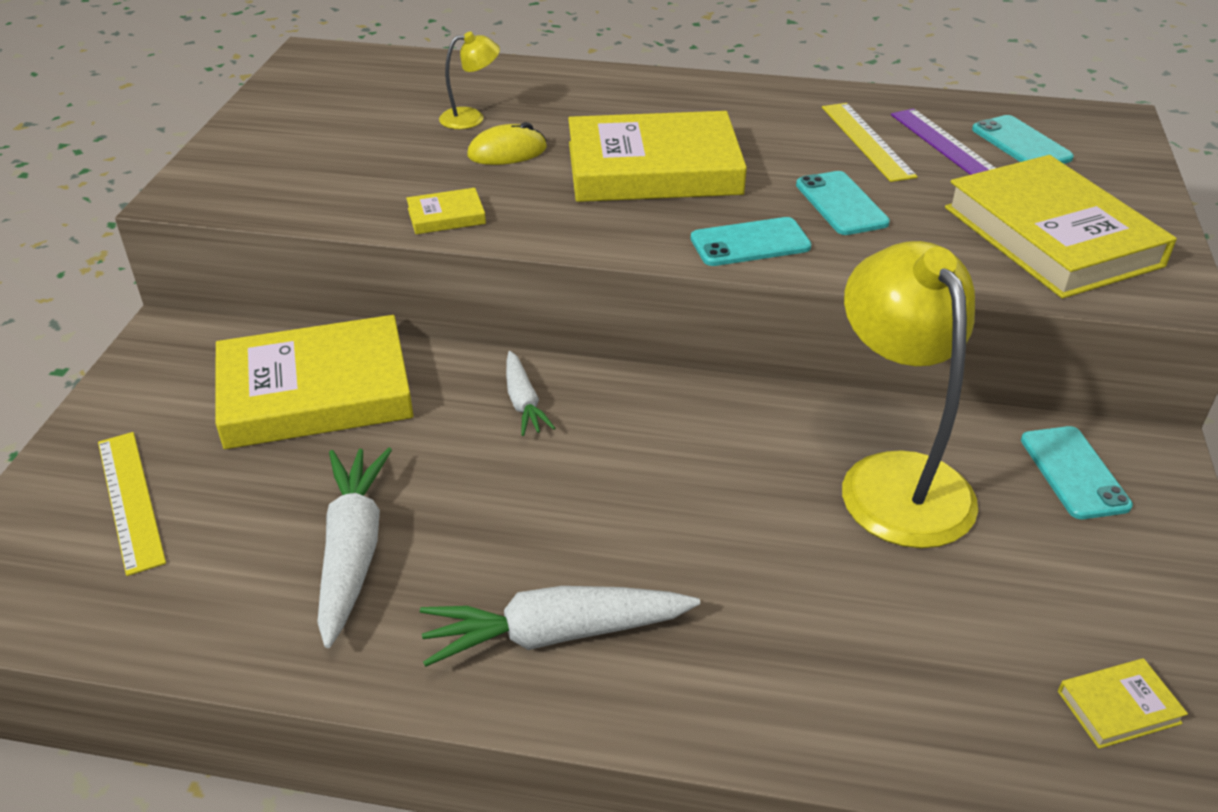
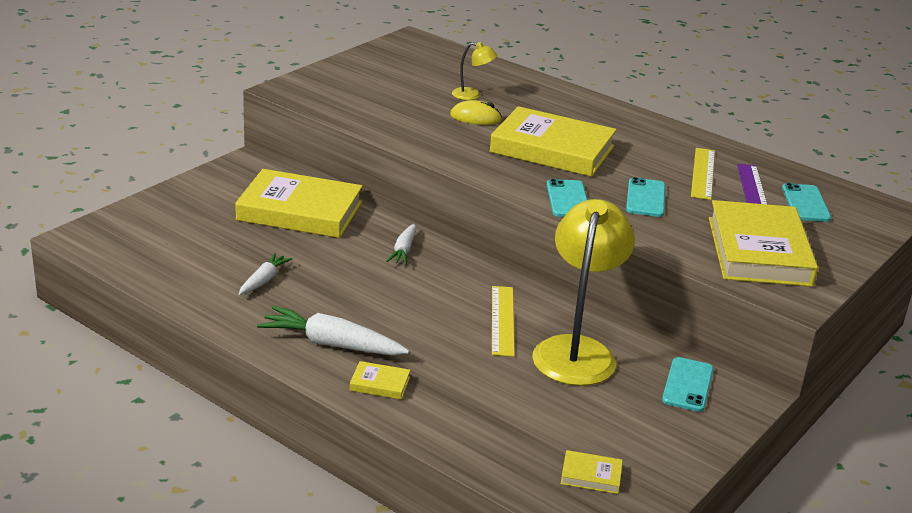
camera: 25 degrees right, 10 degrees down
(130, 500) = (177, 225): yellow ruler -> yellow ruler (502, 320)
(352, 552) = (263, 280): white carrot -> white carrot, size x0.58
(446, 216) = (411, 138): yellow book -> yellow book (380, 384)
(750, 243) = (568, 199): turquoise phone -> turquoise phone turned 75 degrees clockwise

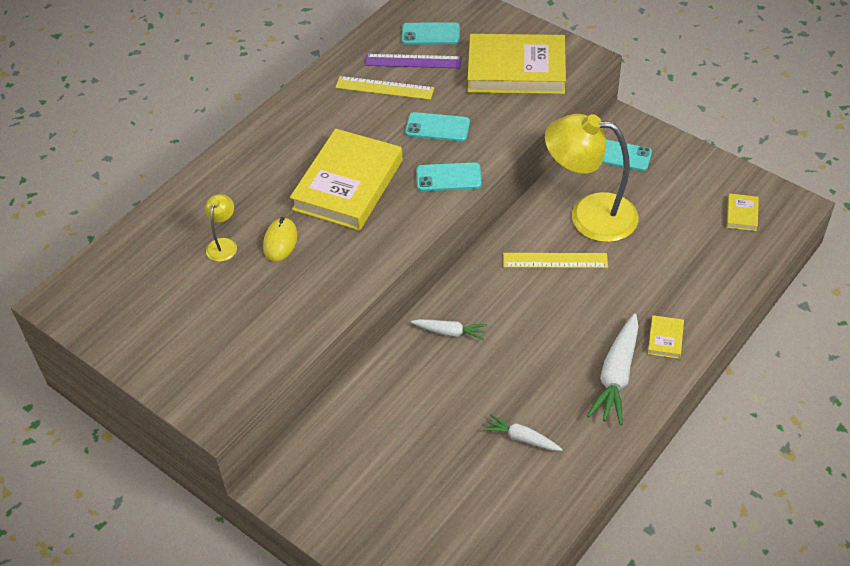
camera: 85 degrees left, 20 degrees up
(300, 211) = (382, 422): yellow book -> none

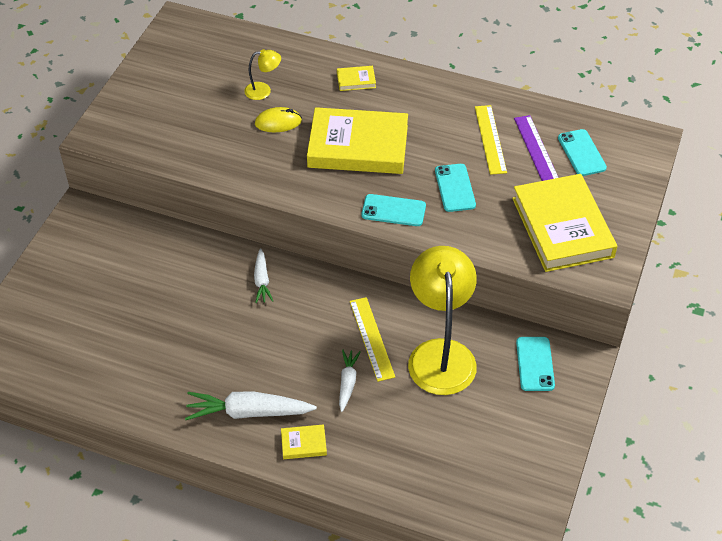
camera: 70 degrees right, 0 degrees up
(448, 177) = (393, 210): turquoise phone -> turquoise phone turned 60 degrees counterclockwise
(522, 438) = (162, 356): white carrot -> white carrot (347, 383)
(741, 214) = (494, 486): yellow book -> yellow book (356, 80)

